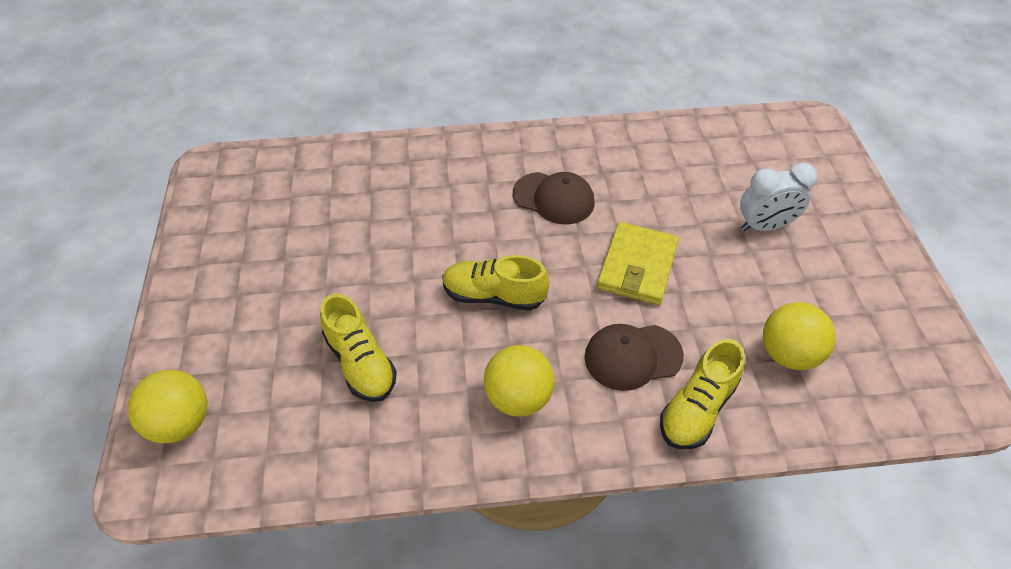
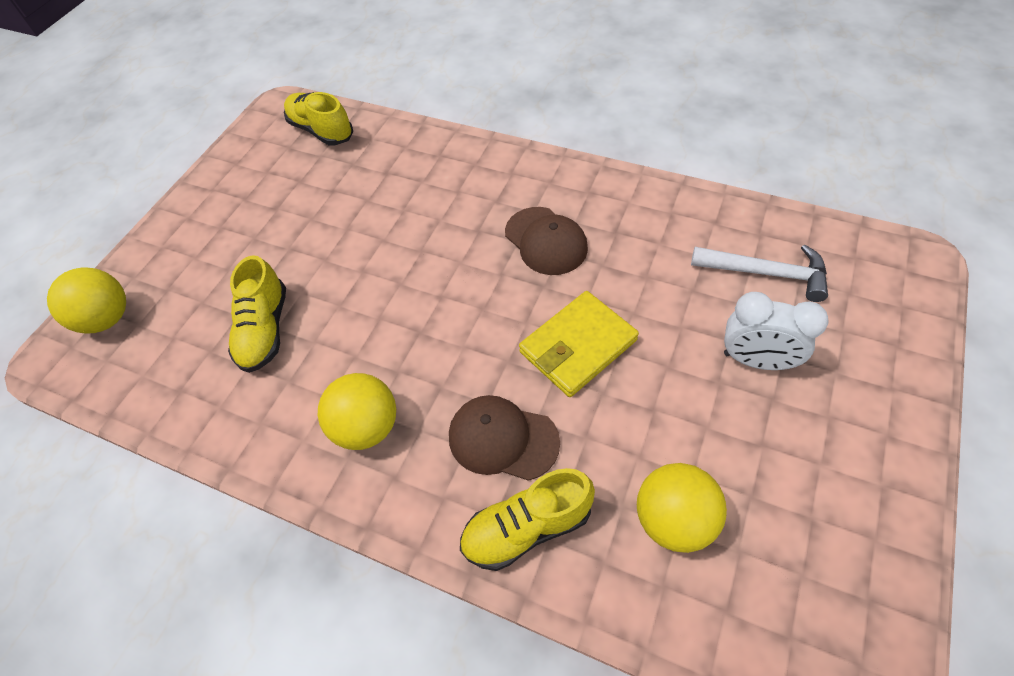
camera: 35 degrees right, 5 degrees up
(494, 295) = (418, 316): yellow shoe -> yellow shoe (321, 130)
(728, 164) = (765, 273): none -> white hammer

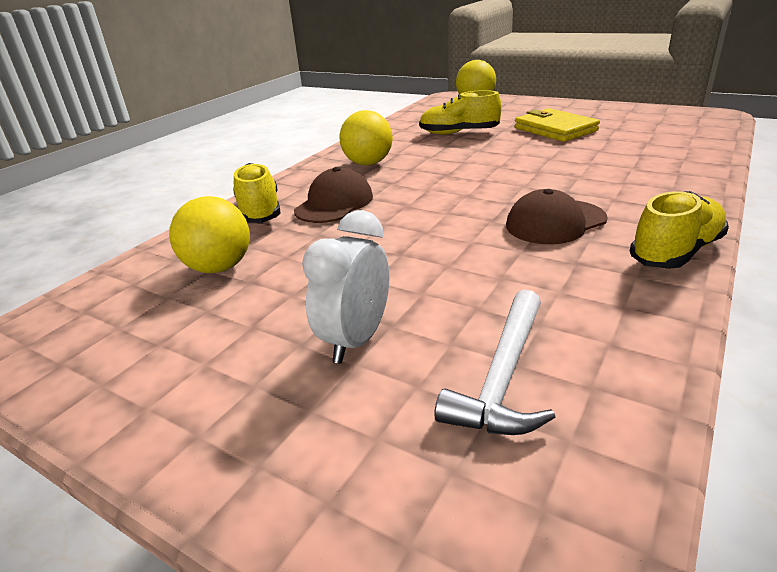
camera: 95 degrees right, 25 degrees down
(321, 130) = (689, 129): yellow shoe -> yellow shoe (675, 252)
(578, 346) = (412, 234): yellow wallet -> yellow wallet (555, 129)

